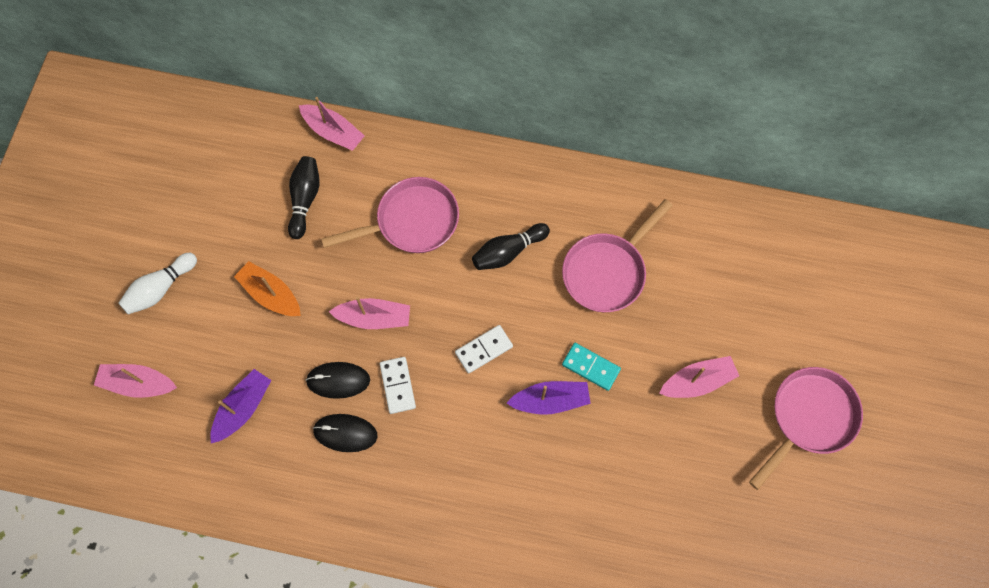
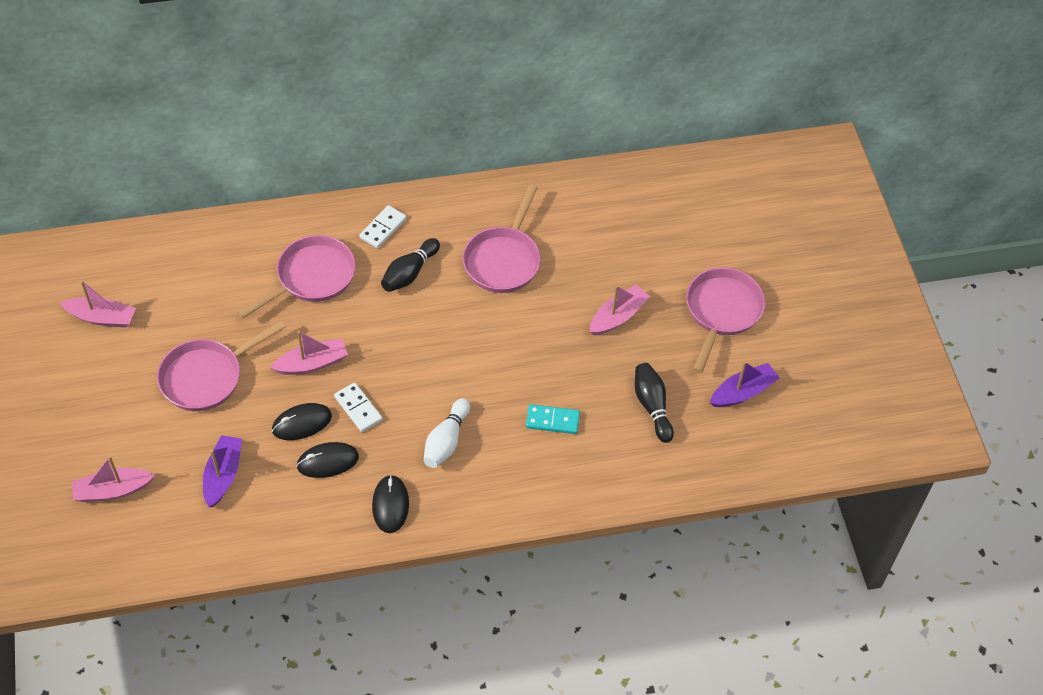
camera: 25 degrees left, 15 degrees down
(160, 288) = (98, 407): white bowling pin -> white bowling pin (446, 441)
(271, 294) = (206, 377): orange boat -> pink pan
(305, 199) = (203, 292): black bowling pin -> black bowling pin (652, 406)
(333, 132) = (205, 230): pink boat -> pink boat (102, 318)
(385, 506) = (390, 505): none -> black mouse
(484, 349) = (422, 355): white domino -> white domino (383, 228)
(550, 400) = (499, 373): purple boat -> purple boat (743, 392)
(591, 367) = (522, 336): turquoise domino -> turquoise domino (552, 420)

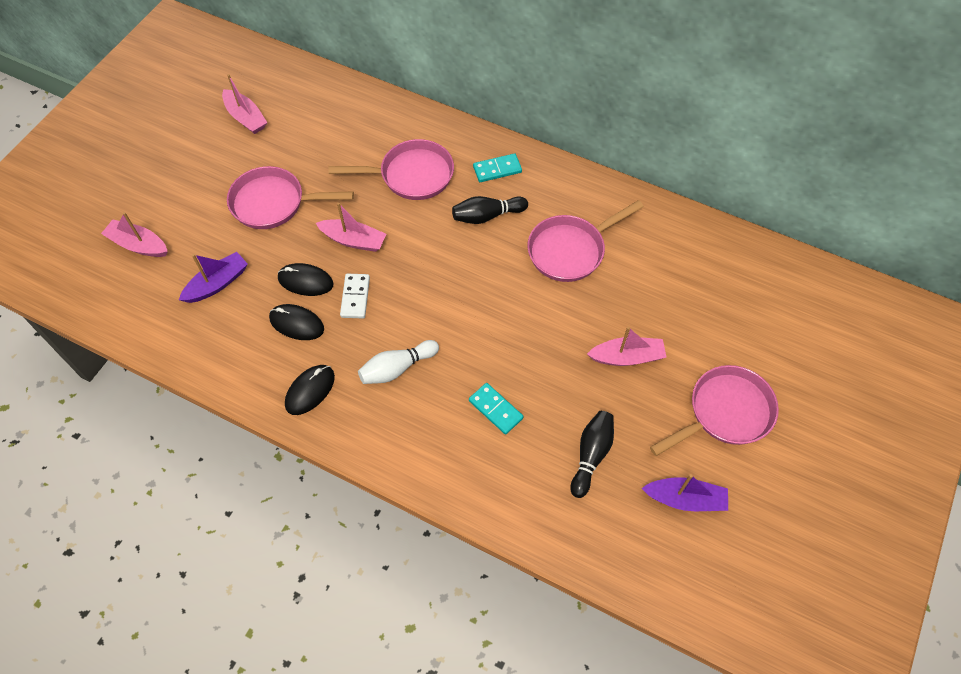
camera: 40 degrees right, 5 degrees up
(383, 228) = (497, 169): white domino -> turquoise domino

